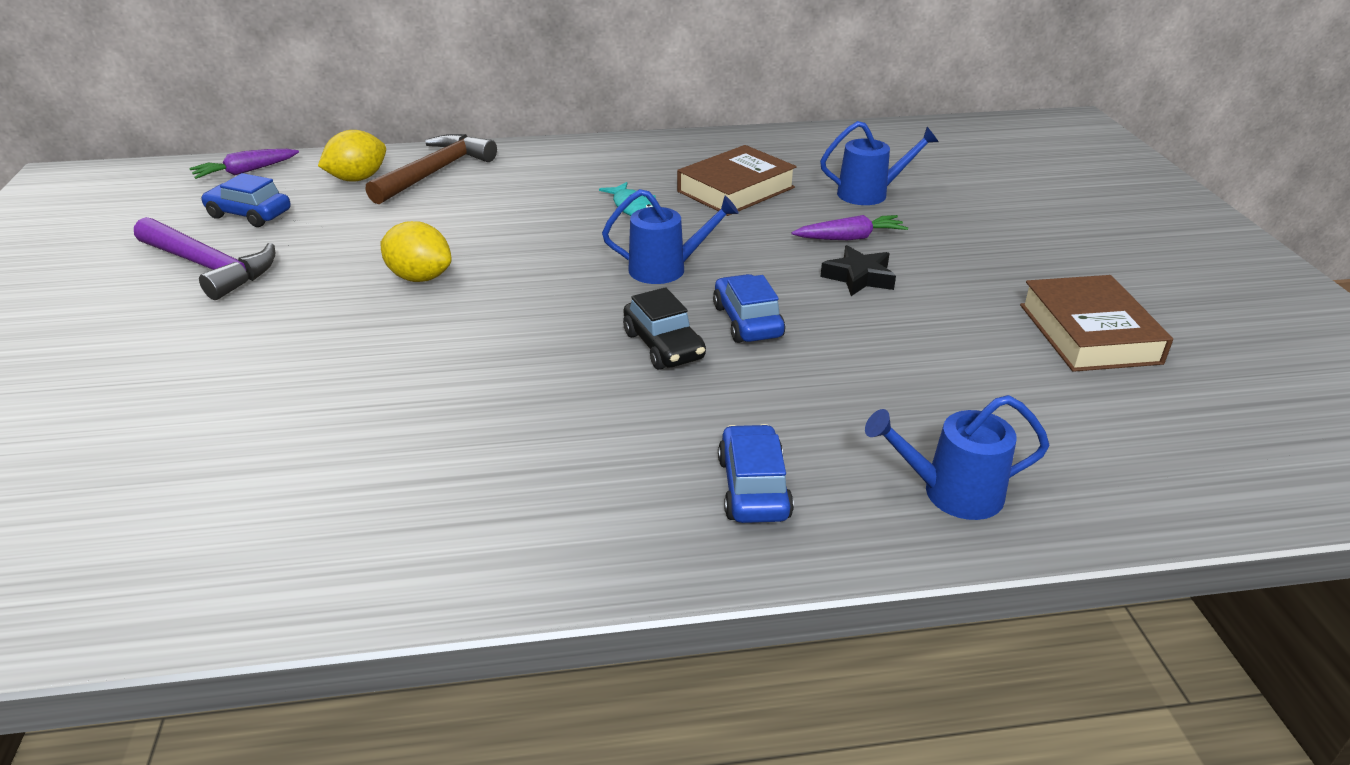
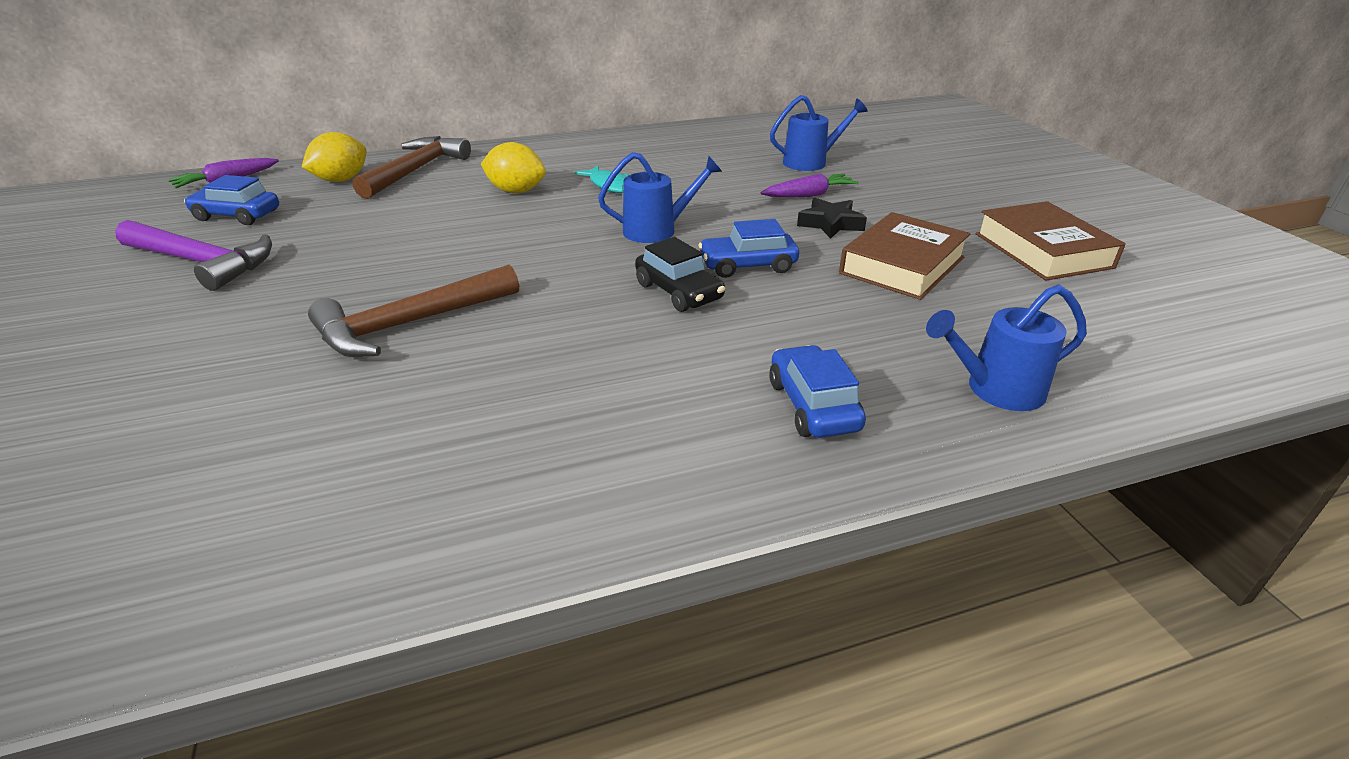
camera: 10 degrees left, 0 degrees up
(388, 355) = (410, 324): none -> brown hammer
(420, 277) = (424, 255): yellow lemon -> yellow lemon (516, 191)
(735, 189) = (695, 166): brown book -> brown book (902, 265)
(747, 321) = (747, 265): blue car -> blue car turned 75 degrees counterclockwise

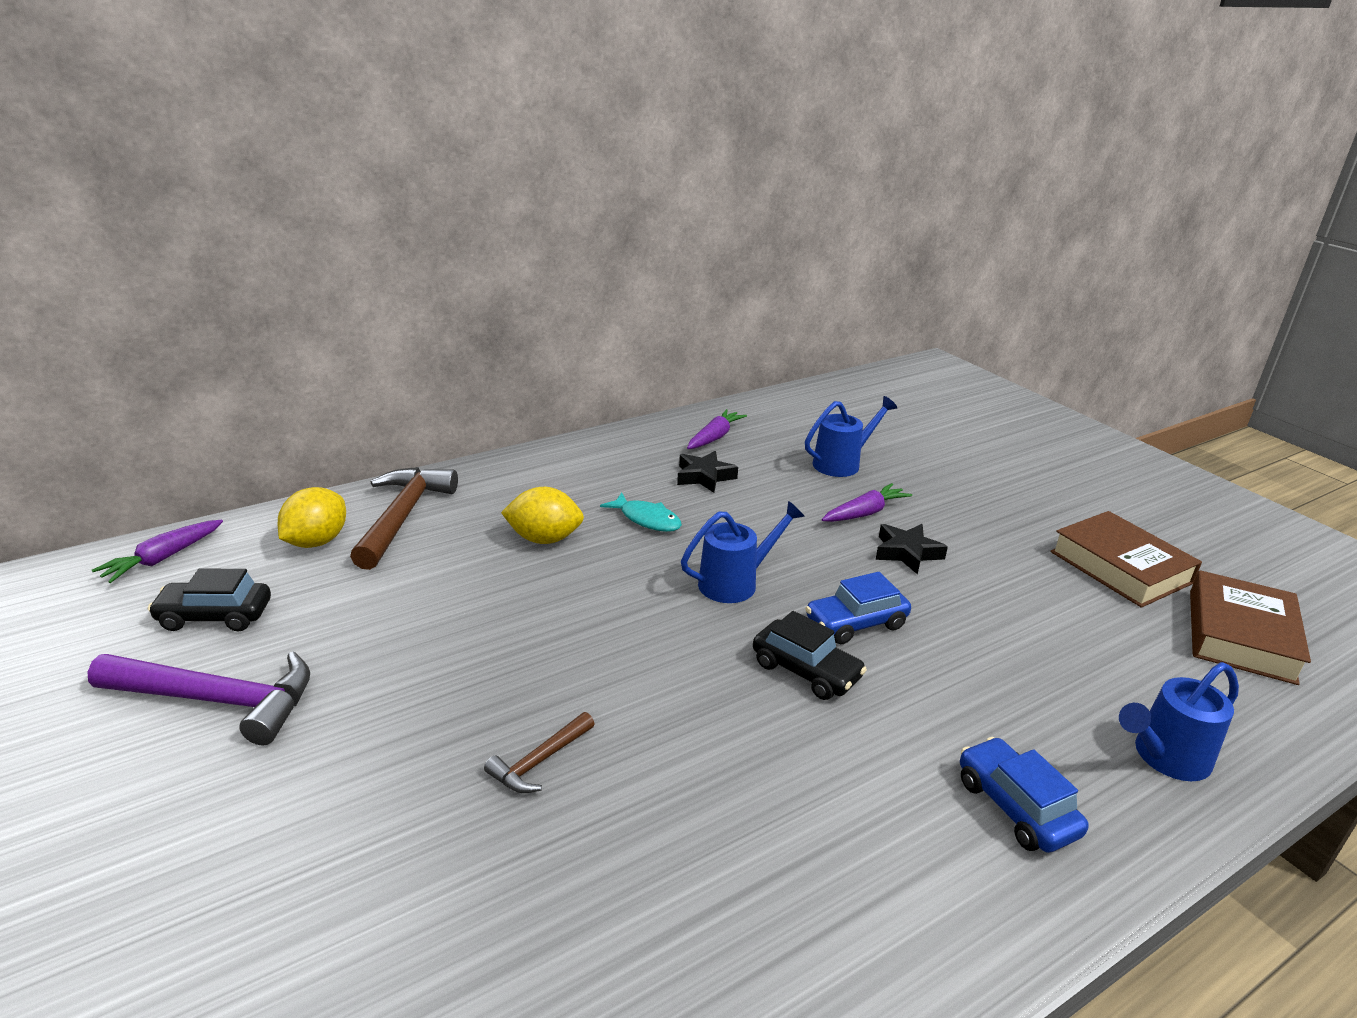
camera: 15 degrees left, 5 degrees down
(237, 215) = (215, 616): blue car -> black car
(410, 324) = (539, 761): brown hammer -> brown hammer, size x0.51
(679, 163) = (704, 477): none -> black star
(706, 139) = (714, 437): none -> purple carrot
(902, 265) = (1004, 603): brown book -> brown book (1240, 635)

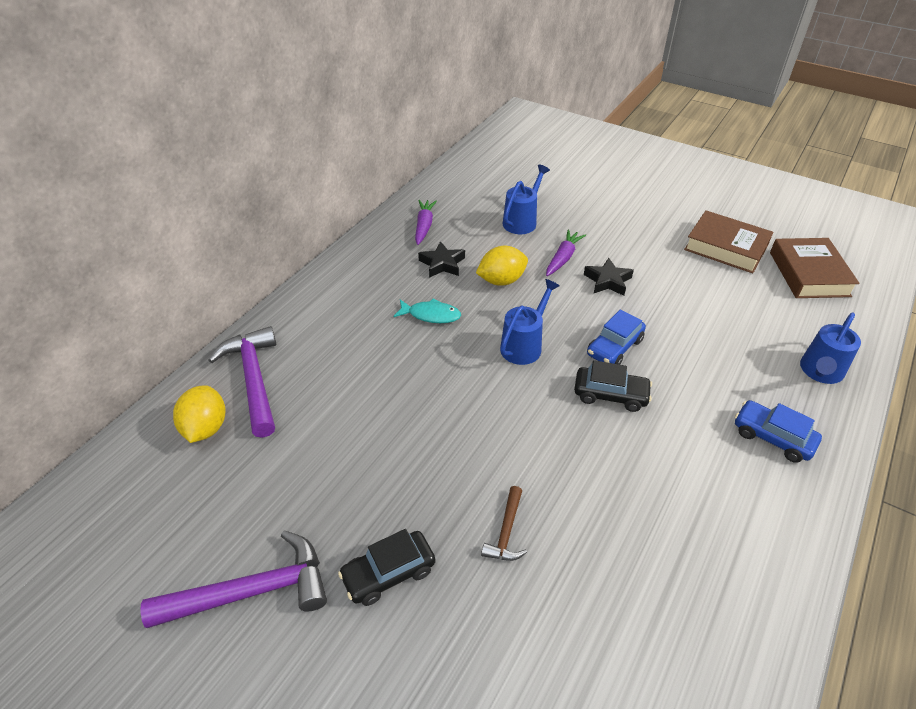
camera: 25 degrees left, 15 degrees up
(163, 558) = (90, 494): purple carrot -> none
(215, 616) = (184, 525): black car -> black car (388, 573)
(403, 516) = (253, 379): brown hammer -> purple hammer
(544, 539) = (374, 359): yellow lemon -> yellow lemon (501, 280)

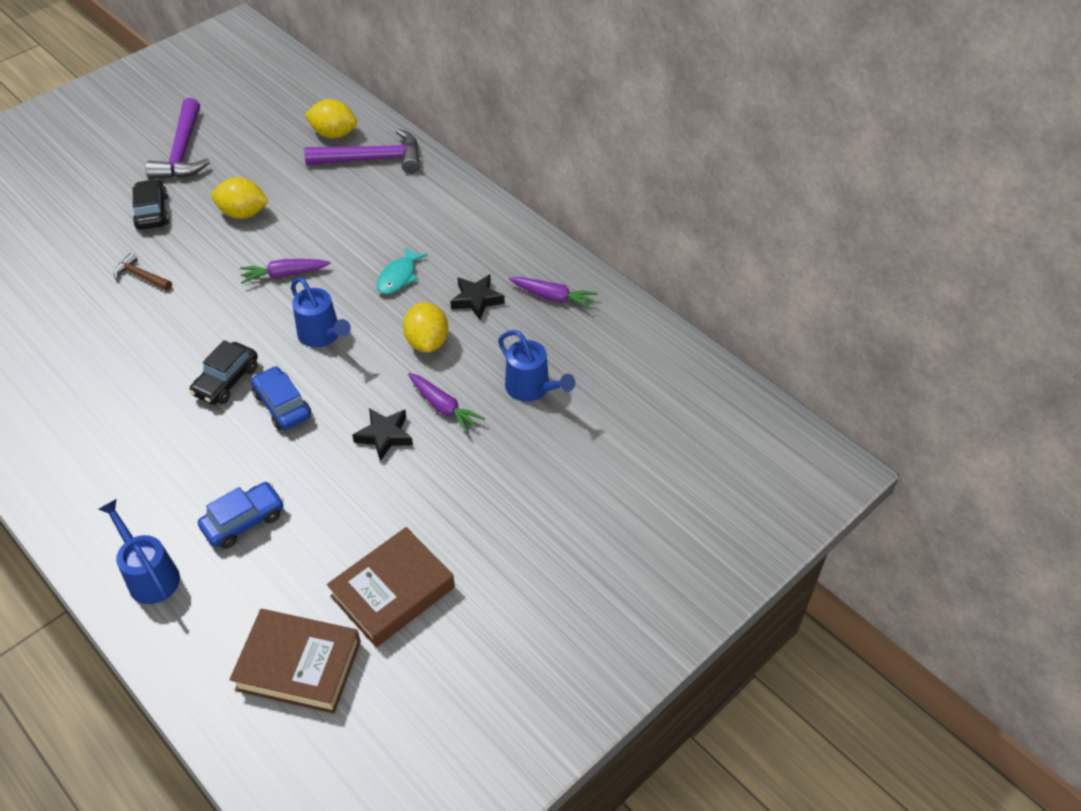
camera: 105 degrees right, 5 degrees up
(369, 468) = (243, 213): none -> yellow lemon
(456, 397) = (284, 275): none -> purple carrot
(772, 437) = (106, 485): blue car -> blue car (244, 521)

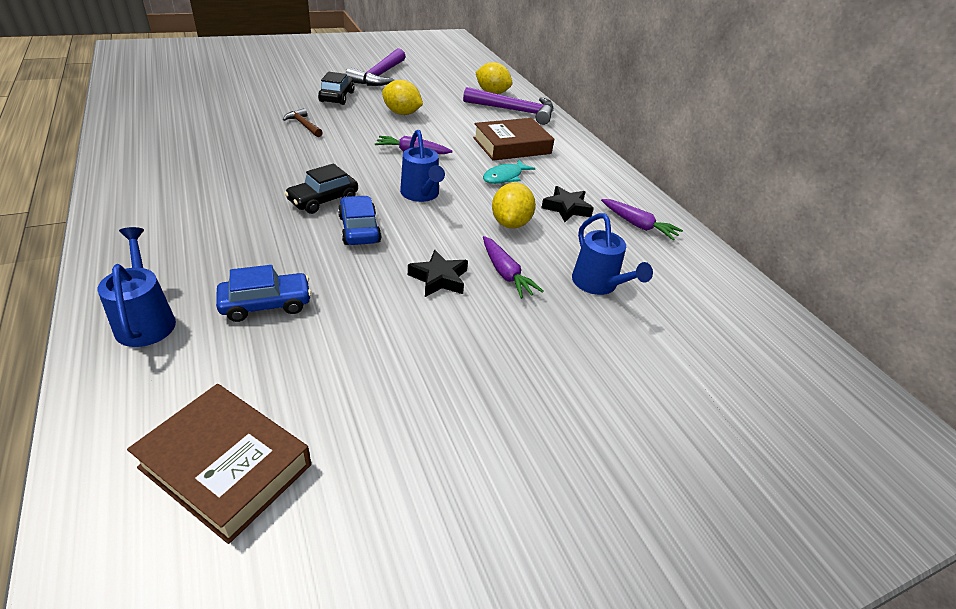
camera: 15 degrees right, 10 degrees down
(393, 592) = (376, 422): brown book -> brown book (512, 146)

